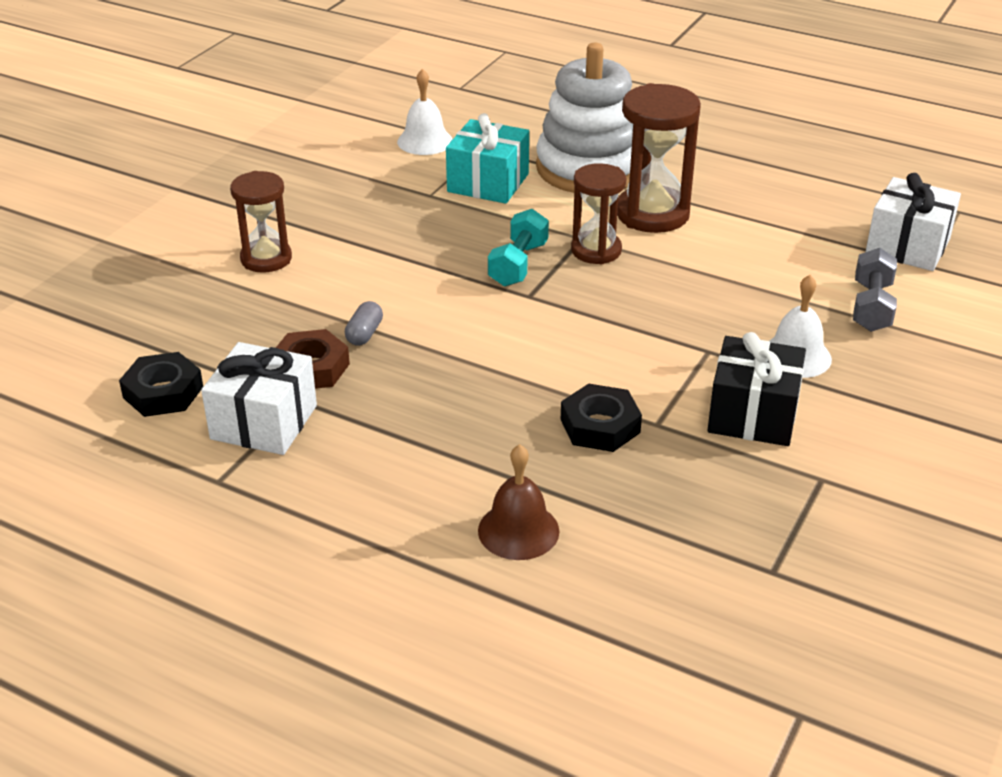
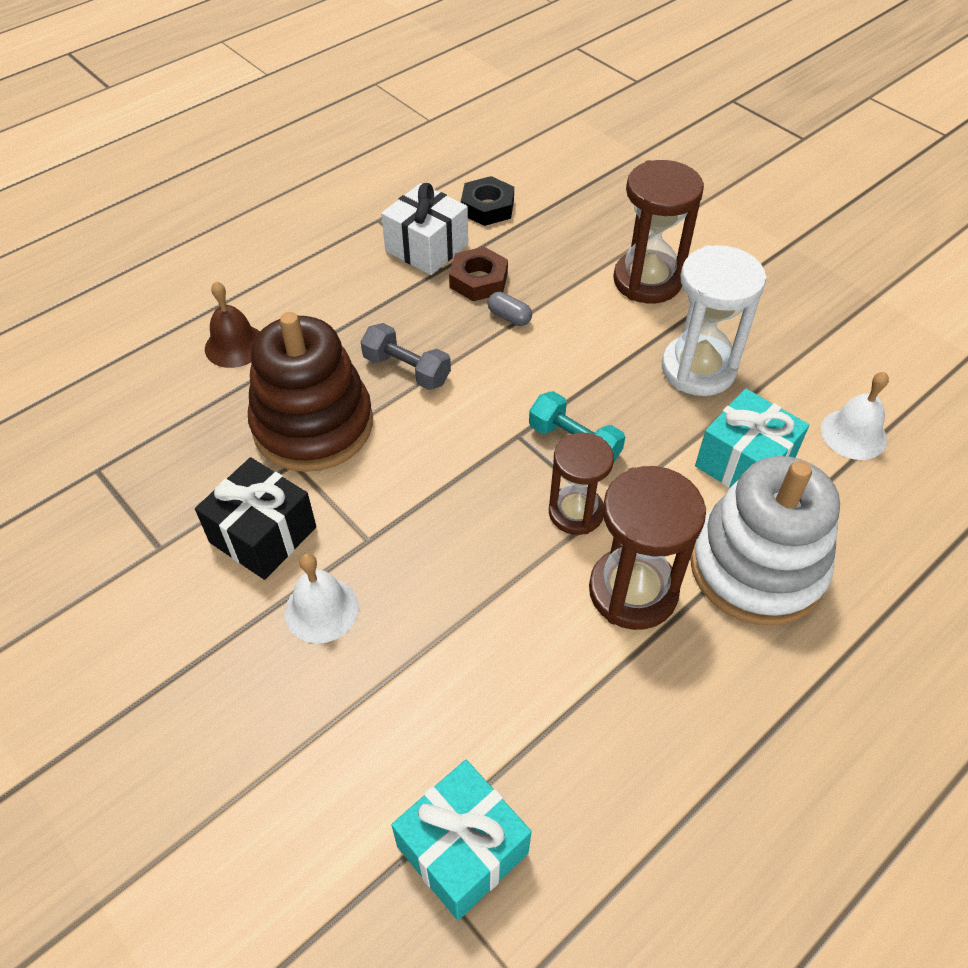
camera: 110 degrees right, 15 degrees up
(266, 259) = (647, 281): brown hourglass -> brown hourglass, size x1.52
(386, 215) = (698, 369): none -> white hourglass
(600, 426) = (313, 425): black nut -> brown stacking toy
(871, 307) = (363, 728): grey dumbbell -> grey dumbbell (407, 370)
(907, 246) = (462, 849): white gift -> turquoise gift

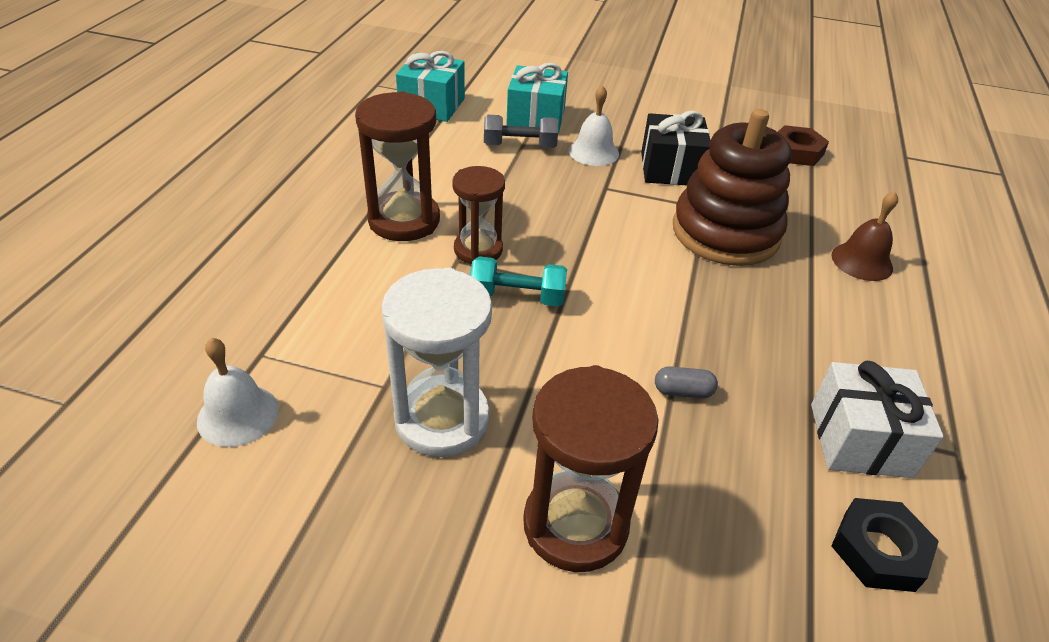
camera: 145 degrees right, 10 degrees down
(407, 370) = (712, 298): grey dumbbell -> grey dumbbell (520, 146)
(478, 280) = (760, 423): brown nut -> brown nut (796, 152)
(744, 463) = (351, 339): turquoise gift -> turquoise gift (536, 118)
(757, 567) = (313, 265): white stacking toy -> none

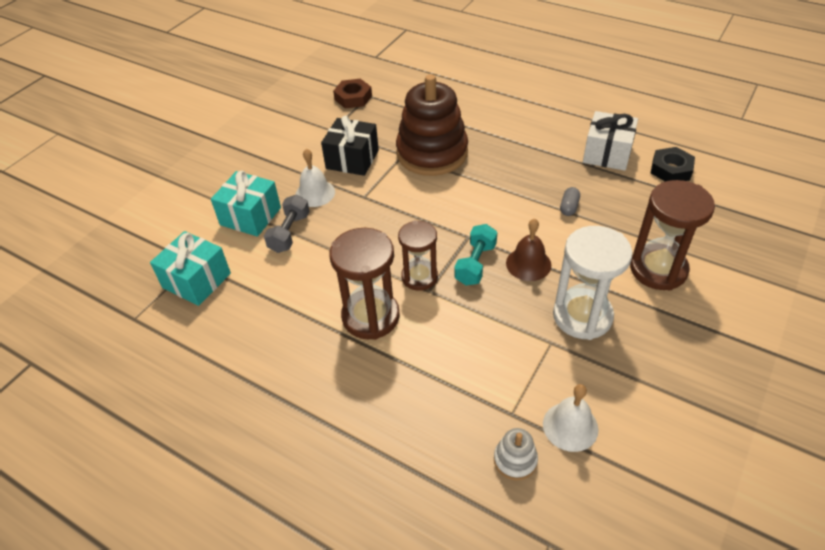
camera: 70 degrees left, 5 degrees up
(189, 363) = (515, 460): none -> white stacking toy
(862, 261) = (473, 108): brown bell -> brown bell (528, 264)

